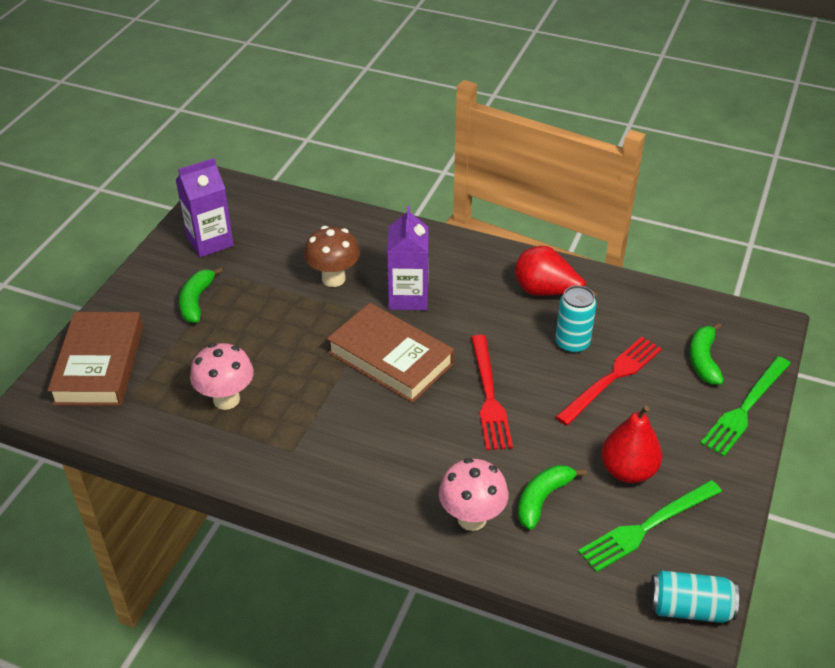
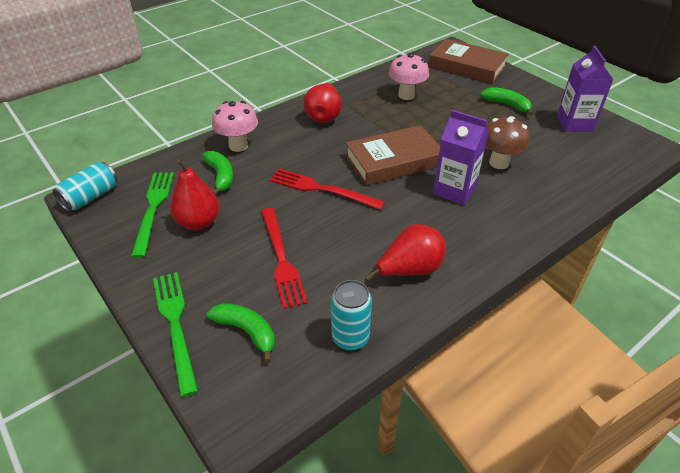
camera: 120 degrees right, 0 degrees up
(338, 463) = (324, 116): none -> red pear
(572, 343) = (336, 255): turquoise can -> turquoise can (350, 337)

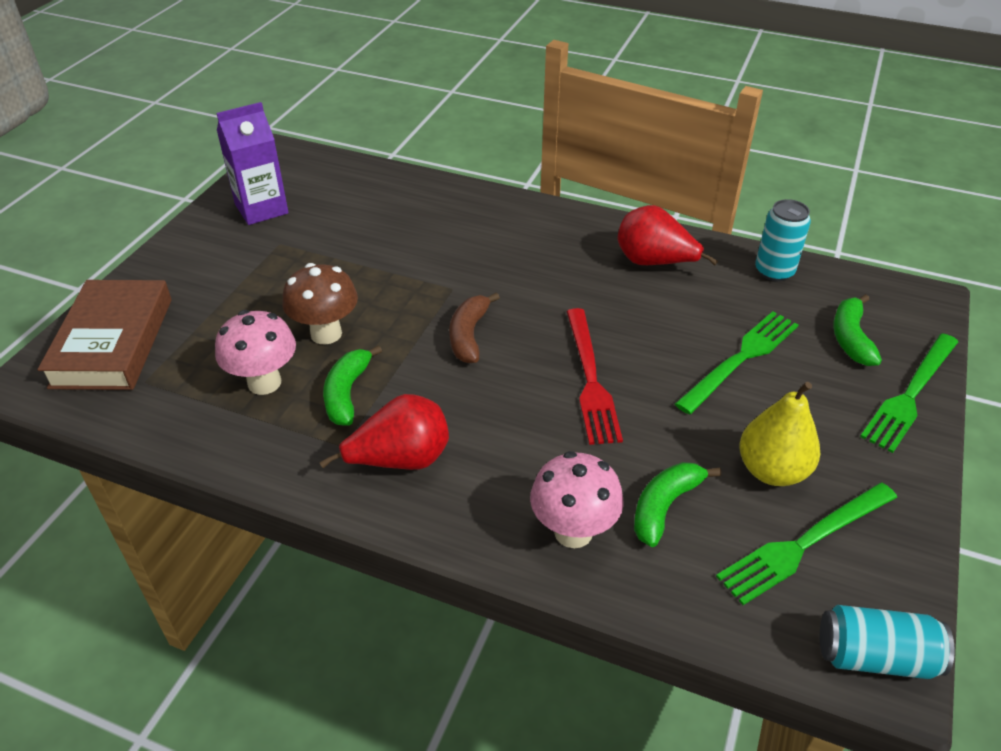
camera: 120 degrees left, 0 degrees up
(198, 222) = (772, 471): red pear -> yellow pear
(281, 259) = (741, 359): red fork -> green fork
(393, 161) = (469, 335): brown book -> brown banana
(454, 190) = (491, 268): purple carton -> none
(499, 163) = (403, 248): brown mushroom -> brown mushroom (326, 333)
(506, 105) = (239, 272): green banana -> green banana (347, 393)

